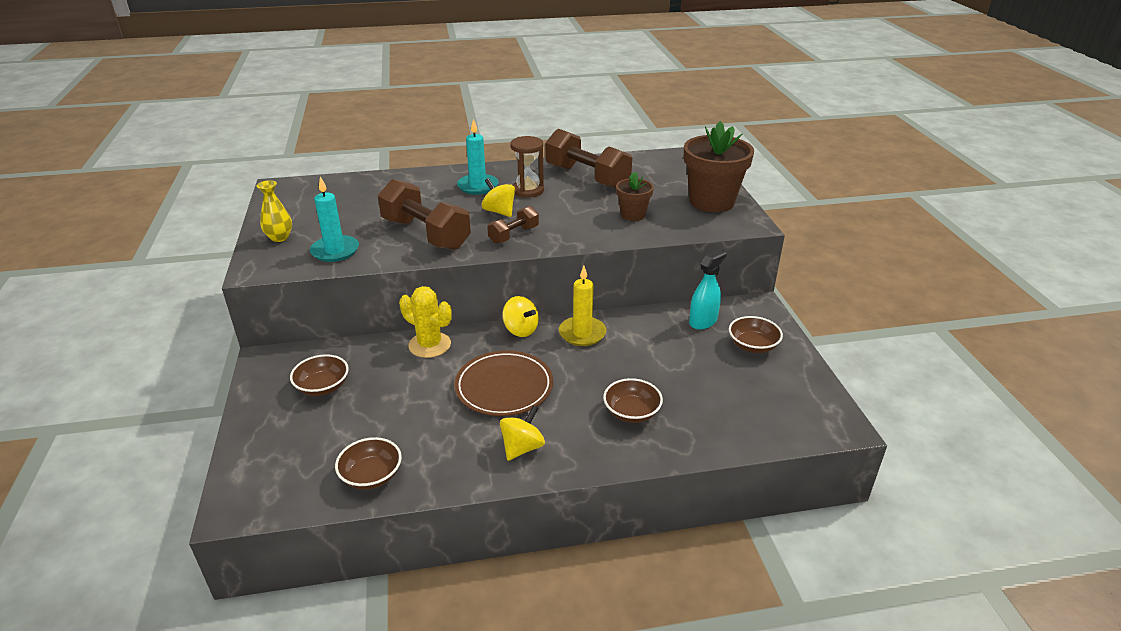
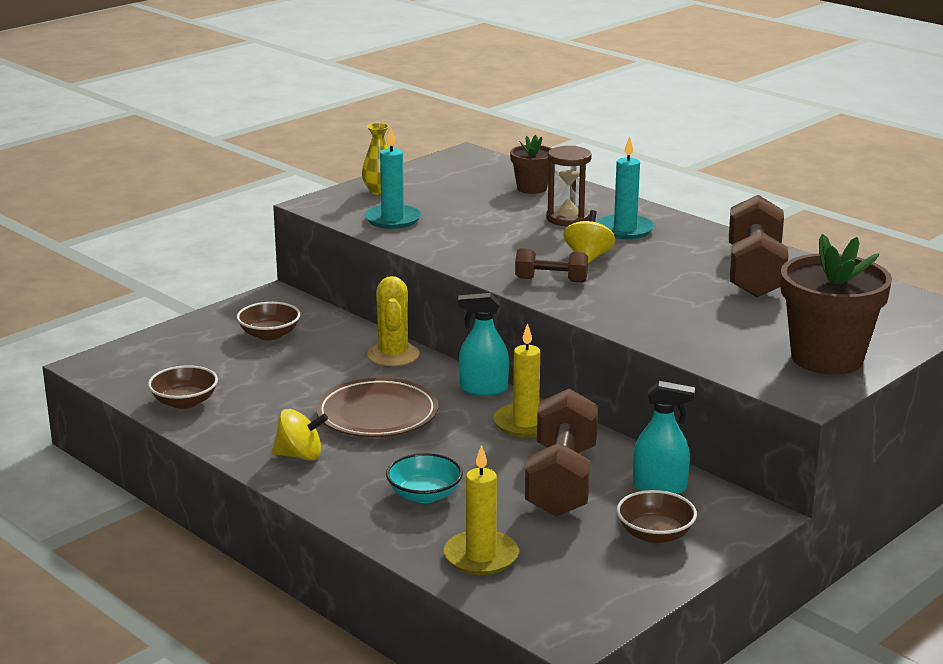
camera: 55 degrees right, 10 degrees down
(425, 234) = (485, 242): brown dumbbell -> brown dumbbell (561, 480)
(520, 330) = (483, 389): yellow spinning top -> turquoise spray bottle
(528, 190) = (661, 255): brown hourglass -> brown hourglass (567, 218)
(631, 412) = (424, 495): brown bowl -> turquoise bowl
(633, 215) = (705, 323): brown flower pot -> brown flower pot (532, 188)
(728, 422) = (481, 556): none -> yellow candle

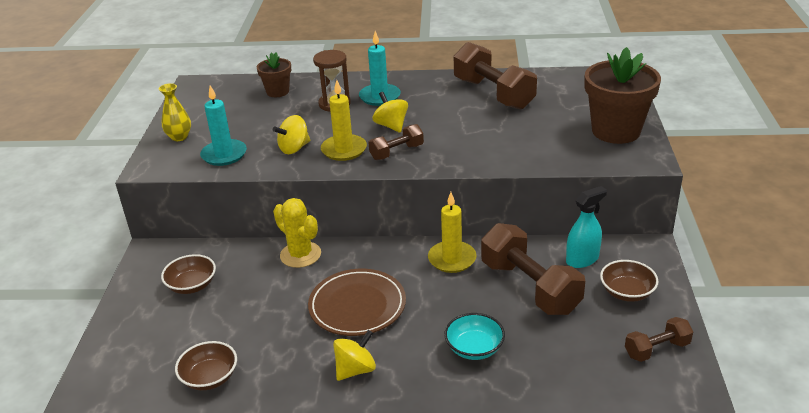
camera: 40 degrees left, 10 degrees up
(462, 239) = (294, 148): none -> yellow spinning top
(481, 556) = (570, 371): yellow candle -> yellow candle (344, 150)
(483, 389) = (392, 248): turquoise spray bottle -> none
(597, 588) = (657, 349): none -> brown dumbbell

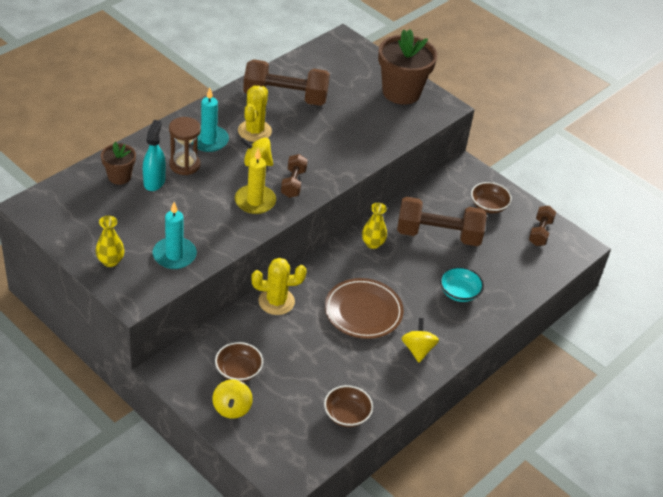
camera: 55 degrees left, 10 degrees up
(294, 148) = (218, 220): yellow spinning top -> yellow spinning top (232, 408)
(427, 105) = (254, 131): none -> yellow cactus
(452, 259) = (372, 244): yellow candle -> yellow vase
(582, 259) = (442, 198): turquoise spray bottle -> turquoise spray bottle (154, 181)

